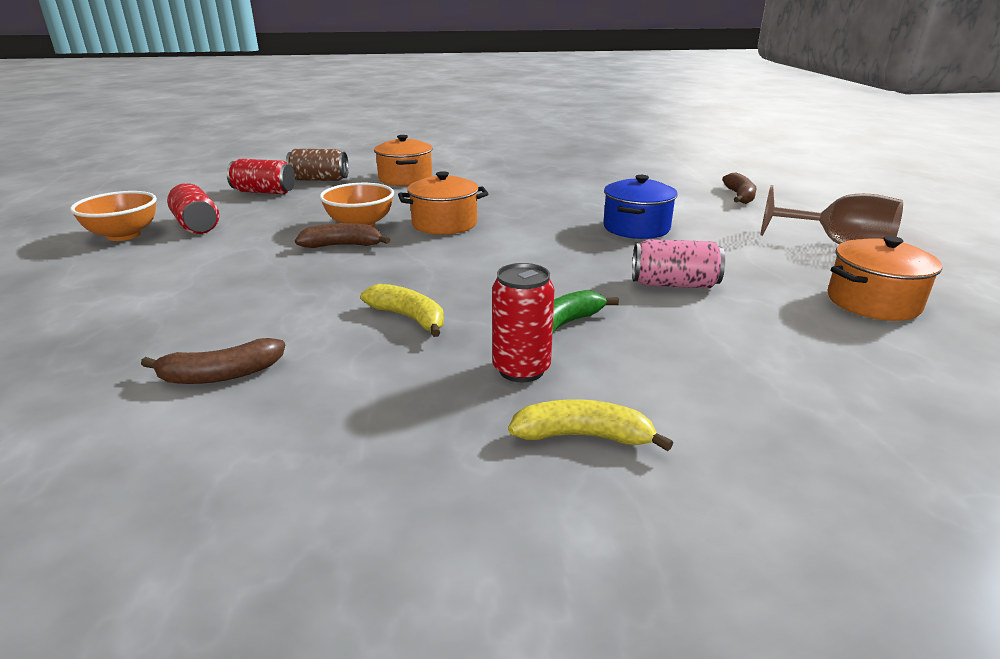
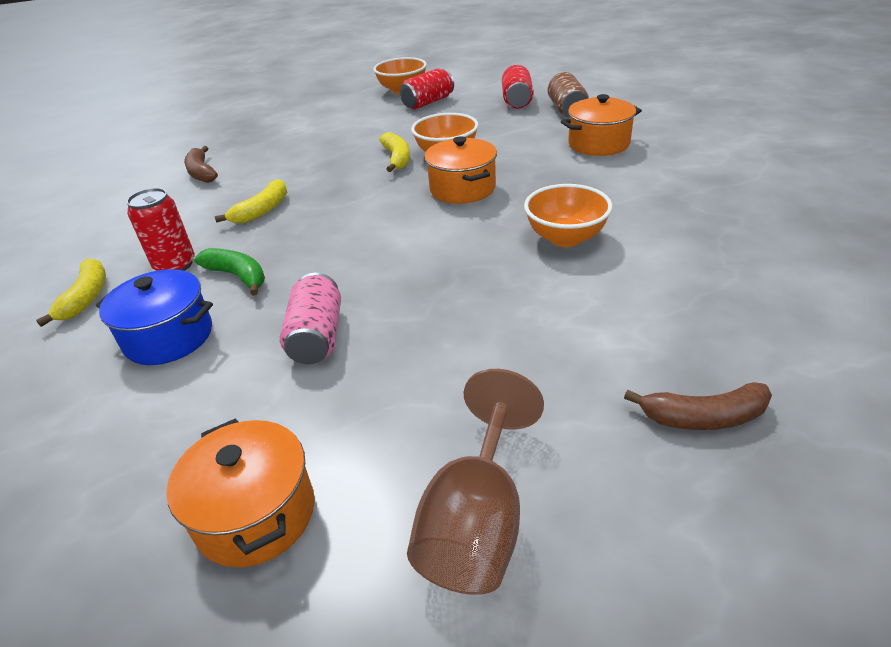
camera: 85 degrees right, 10 degrees up
(343, 245) = (397, 158): brown banana -> yellow banana
(552, 202) = (565, 238): none -> orange bowl
(636, 228) = (490, 305): blue pot -> blue pot (169, 337)

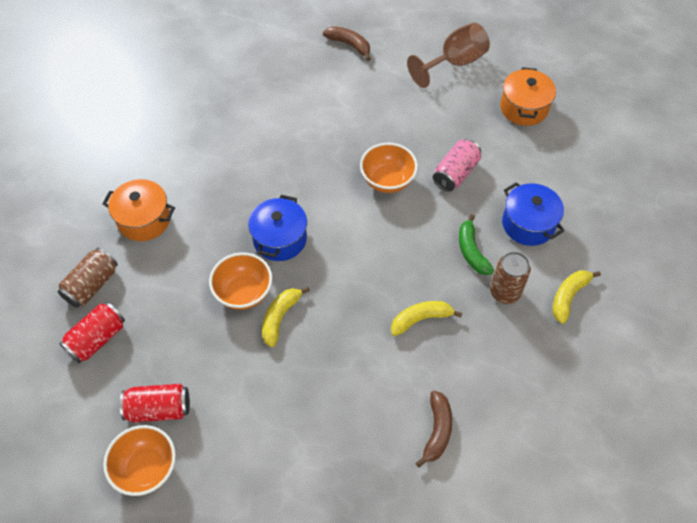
camera: 145 degrees left, 20 degrees up
(175, 265) = (505, 292): red can -> brown can
(462, 189) = (280, 239): orange pot -> blue pot
(565, 238) = (281, 152): orange bowl -> orange bowl (387, 180)

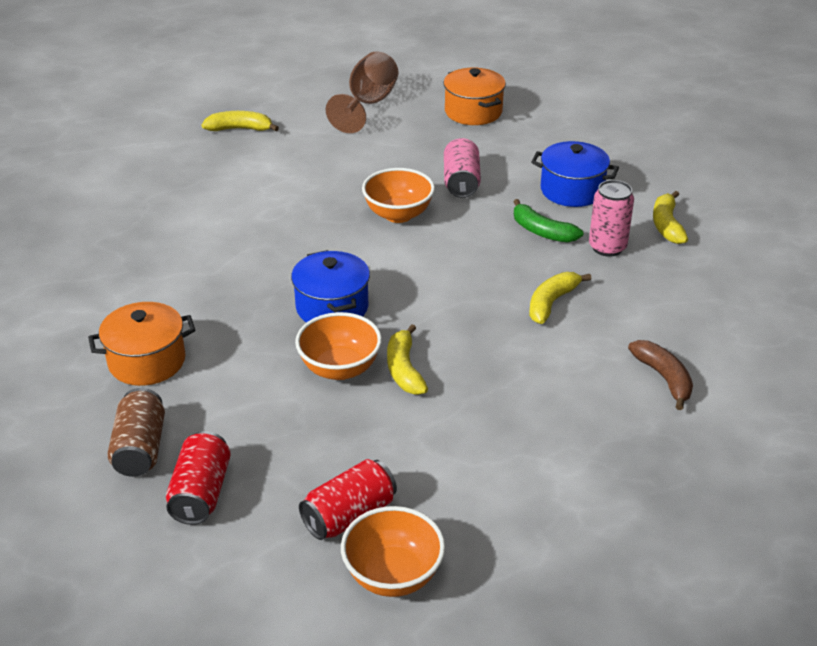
camera: 35 degrees left, 20 degrees down
(349, 45) = (240, 129): brown banana -> yellow banana
(505, 292) = (607, 247): brown can -> pink can

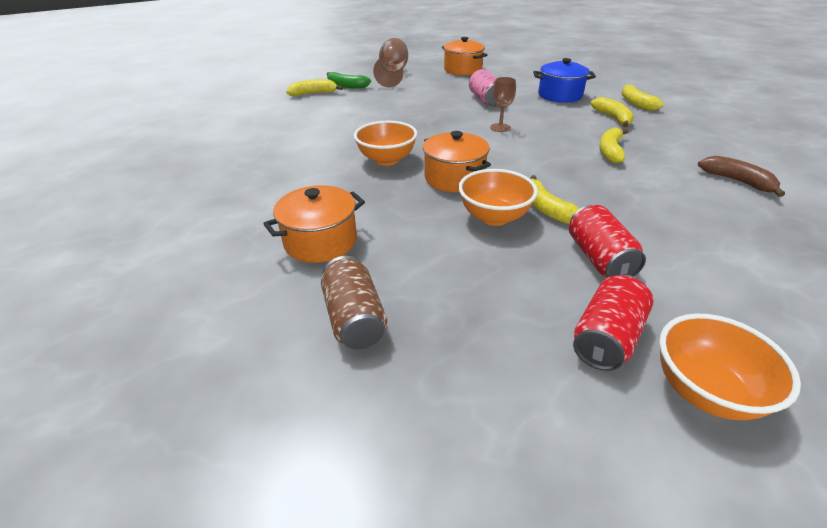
camera: 15 degrees left, 0 degrees up
(201, 493) = (444, 349): red can -> red can (599, 258)
(332, 307) = (454, 178): blue pot -> orange pot
(398, 214) = (458, 120): orange bowl -> orange bowl (387, 160)
(443, 237) = (500, 127): none -> brown goblet
(542, 231) = (562, 116): green banana -> green banana (346, 86)
(607, 247) = (613, 118): pink can -> yellow banana

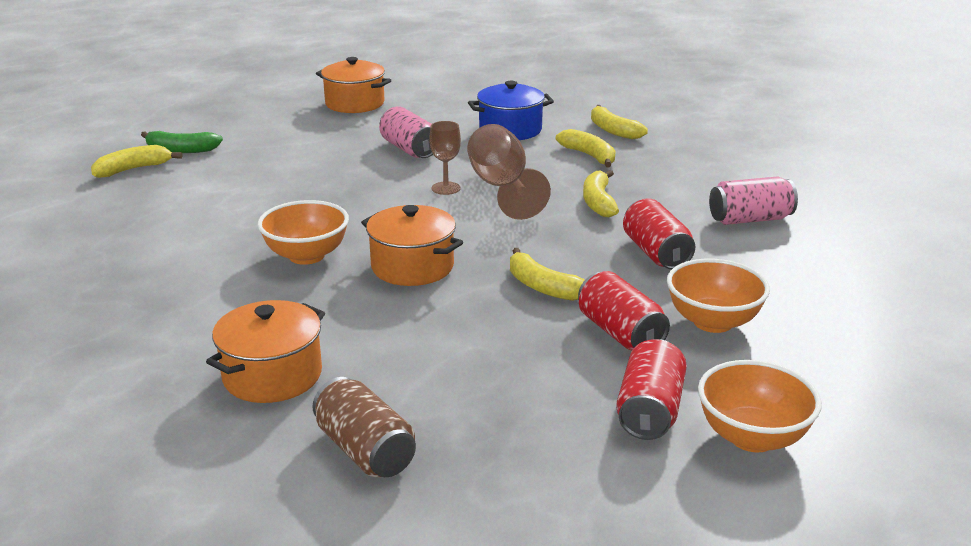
camera: 20 degrees left, 10 degrees down
(393, 74) = (247, 121): brown goblet -> brown goblet (501, 187)
(494, 217) = (483, 307): orange bowl -> orange bowl (713, 322)
(647, 196) = (656, 253): none -> red can
(737, 181) = (750, 219): brown banana -> pink can

